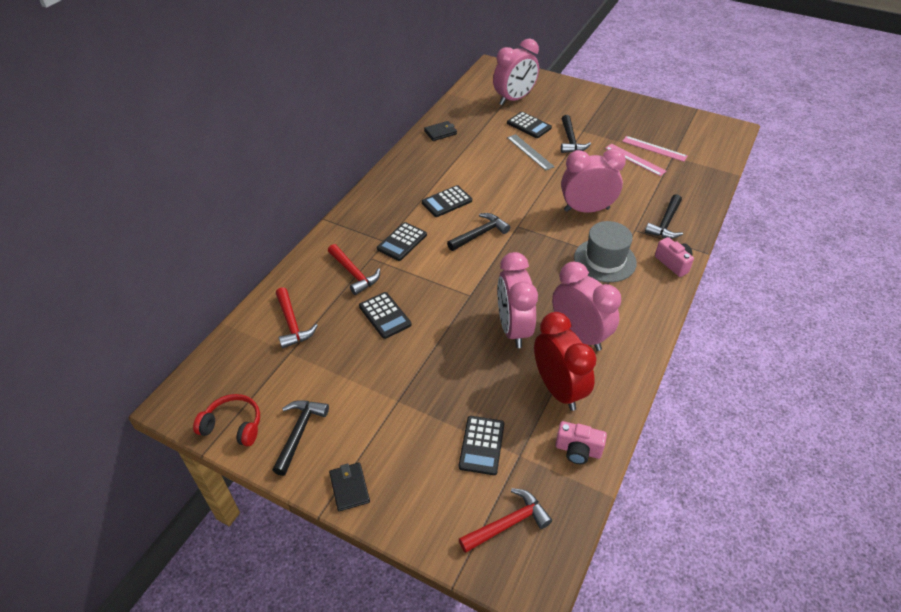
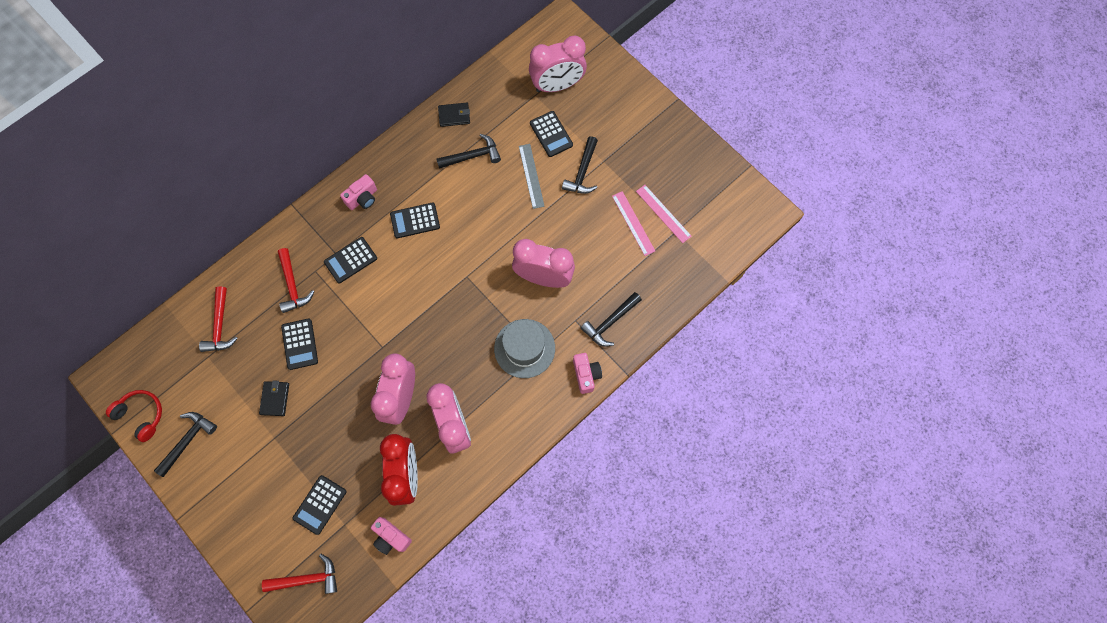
camera: 20 degrees right, 25 degrees up
(349, 488) = (207, 504): black wallet -> black wallet (275, 399)
(389, 199) = (363, 198): none -> pink camera
(480, 234) = (426, 275): black hammer -> black hammer (472, 156)

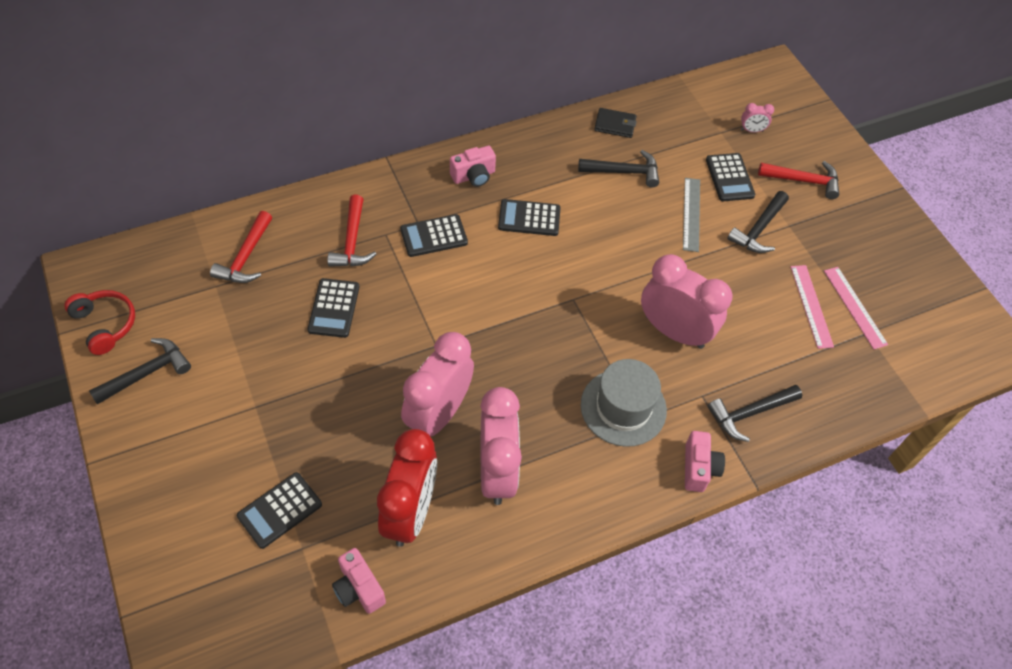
camera: 15 degrees right, 15 degrees down
(275, 399) = (276, 361): black wallet -> none
(307, 579) = (222, 603): red hammer -> red hammer (803, 181)
(557, 85) = (751, 130): pink clock -> pink clock, size x0.41

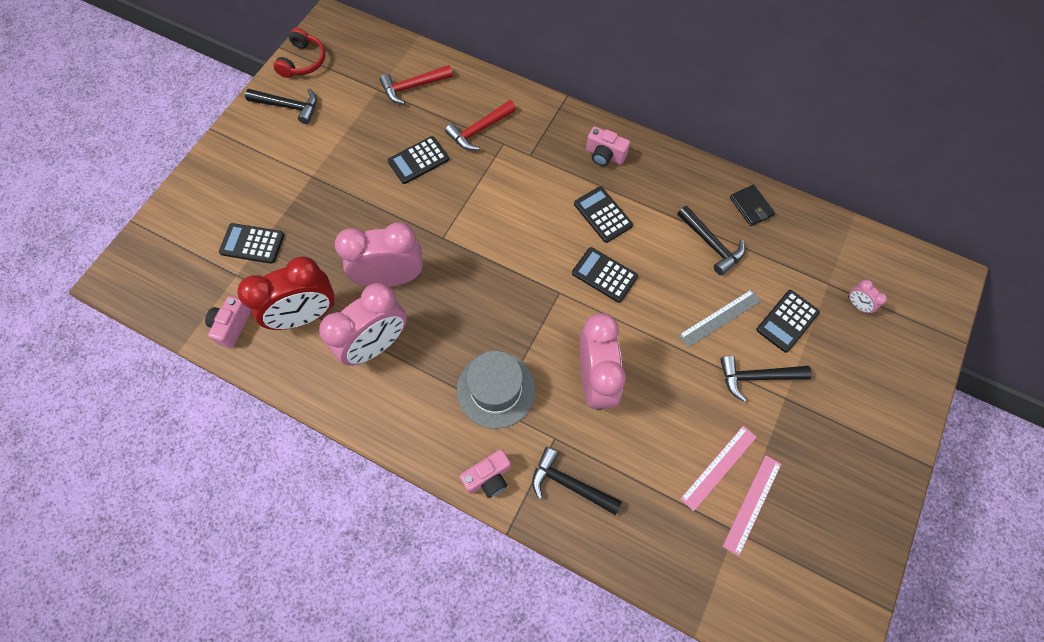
camera: 55 degrees right, 10 degrees up
(434, 236) = (529, 171): black calculator -> black calculator (604, 275)
(803, 181) = (846, 379): red hammer -> none

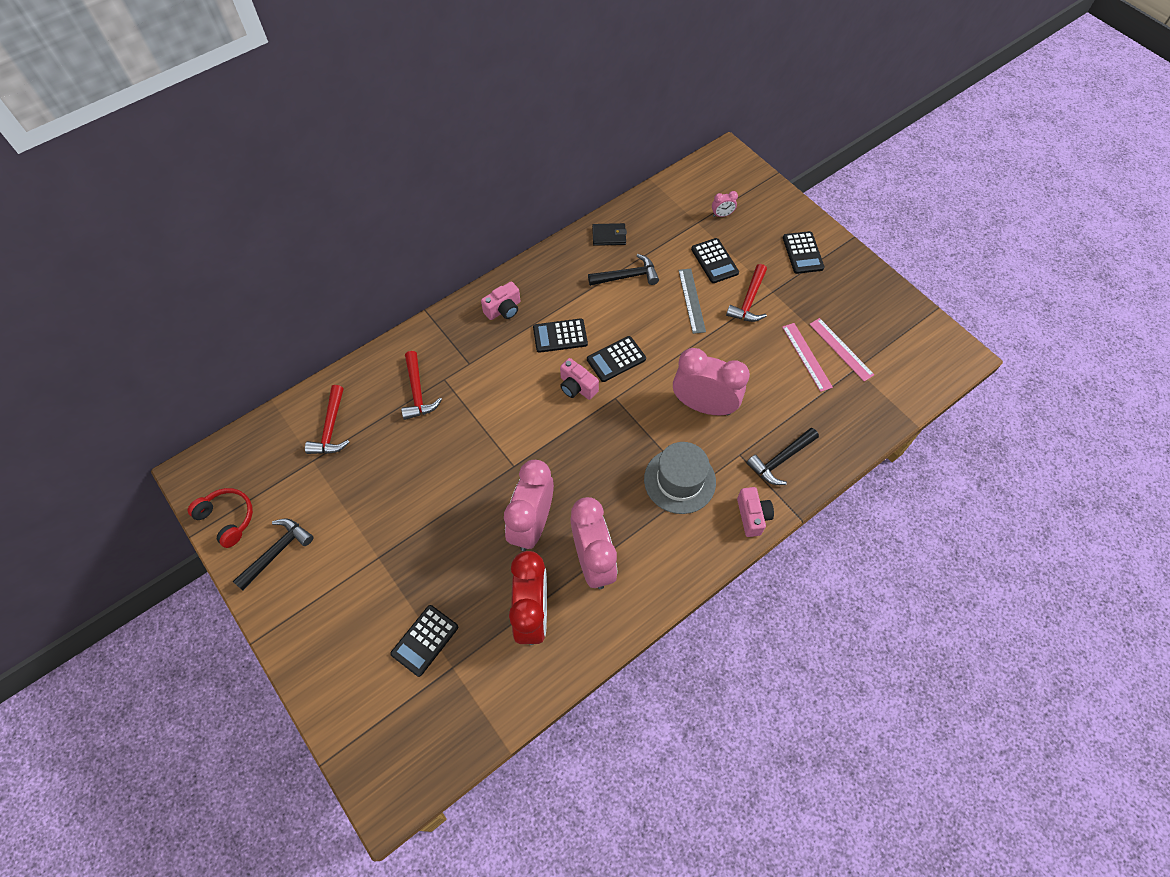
camera: 65 degrees left, 5 degrees down
(232, 326) = (508, 688): pink camera -> pink camera (577, 387)
(418, 160) = (419, 455): black calculator -> black calculator (803, 253)
(756, 377) = (749, 301): black hammer -> red hammer

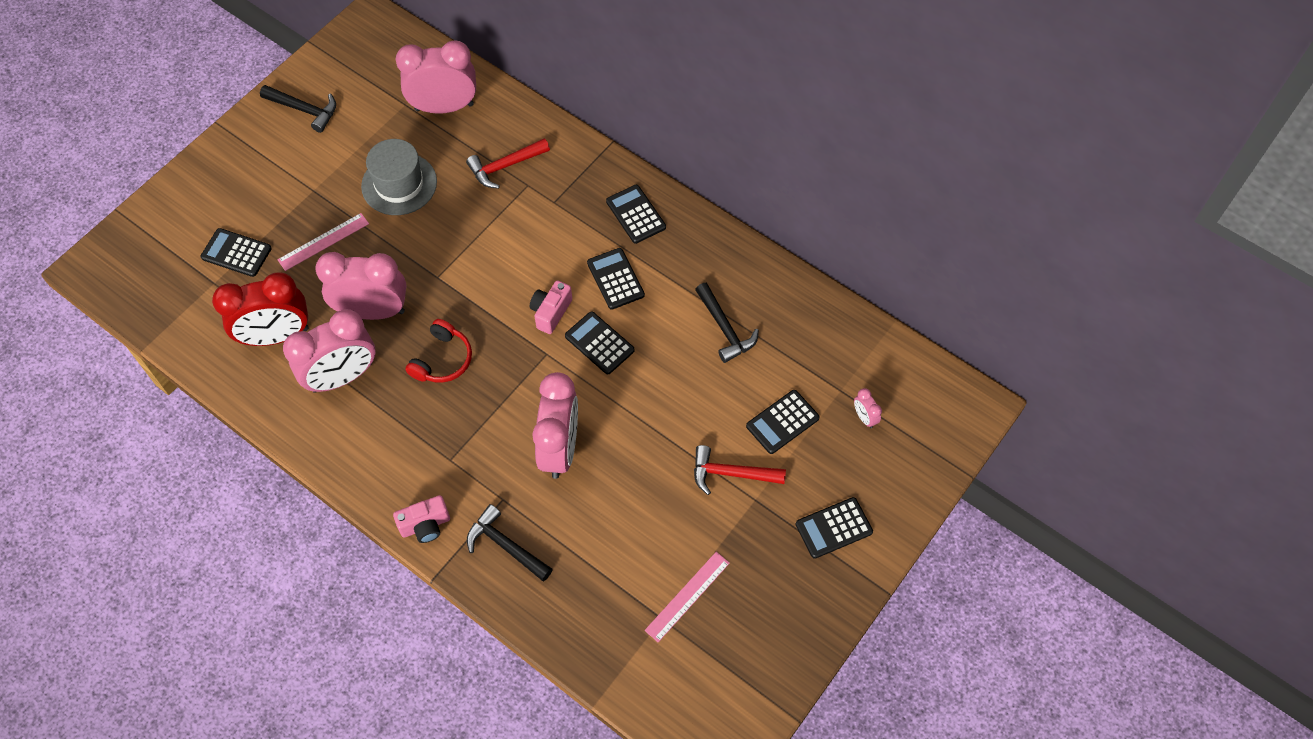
camera: 75 degrees right, 0 degrees up
(228, 518) = (331, 61): red headphones -> red headphones (442, 360)
(331, 428) = (444, 107): red hammer -> pink clock
(503, 309) = (635, 214): pink camera -> black calculator
(609, 236) = (781, 295): black wallet -> none
(679, 480) = (454, 441): grey hat -> grey hat (399, 184)
(691, 300) = (710, 407): grey ruler -> none
(806, 356) = (663, 555): pink ruler -> pink ruler (323, 241)

